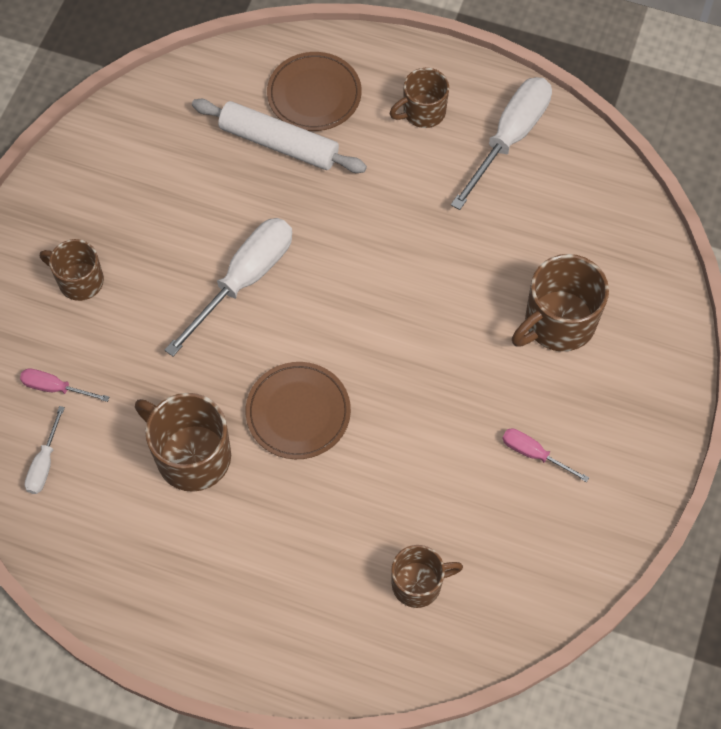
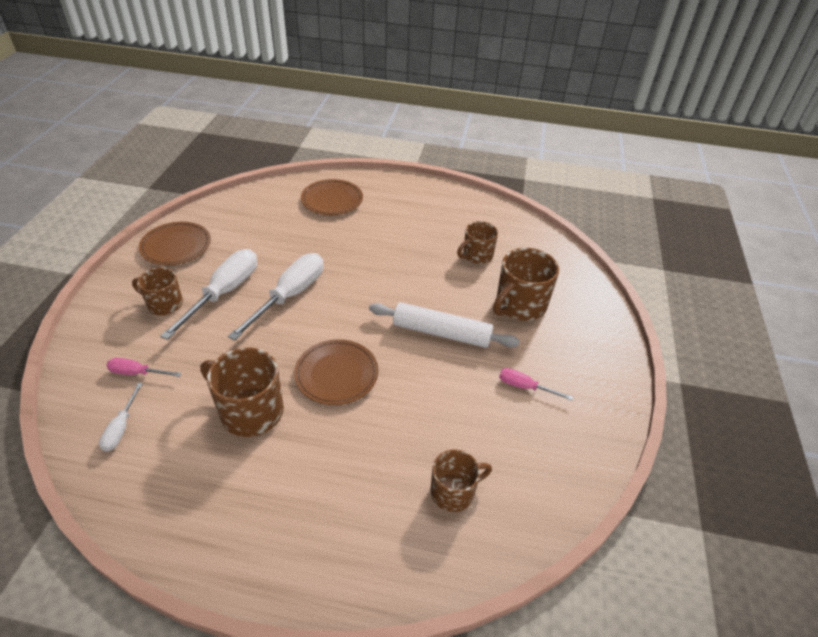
camera: 10 degrees left, 20 degrees down
(88, 175) = (176, 246): none -> brown plate
(279, 143) = (310, 223): white rolling pin -> white rolling pin (441, 333)
(423, 112) = (403, 205): brown mug -> brown mug (477, 255)
(509, 138) = (461, 214): white screwdriver -> white screwdriver (224, 293)

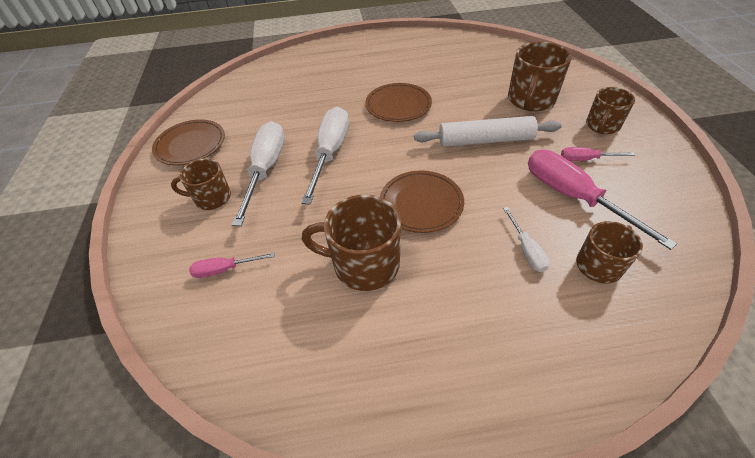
camera: 15 degrees left, 5 degrees up
(121, 428) = (242, 328): white screwdriver -> white screwdriver (526, 249)
(332, 200) = (313, 68): brown plate -> brown plate (398, 105)
(477, 255) = (467, 74): brown mug -> brown mug (602, 126)
(481, 420) = (573, 197): none -> pink screwdriver

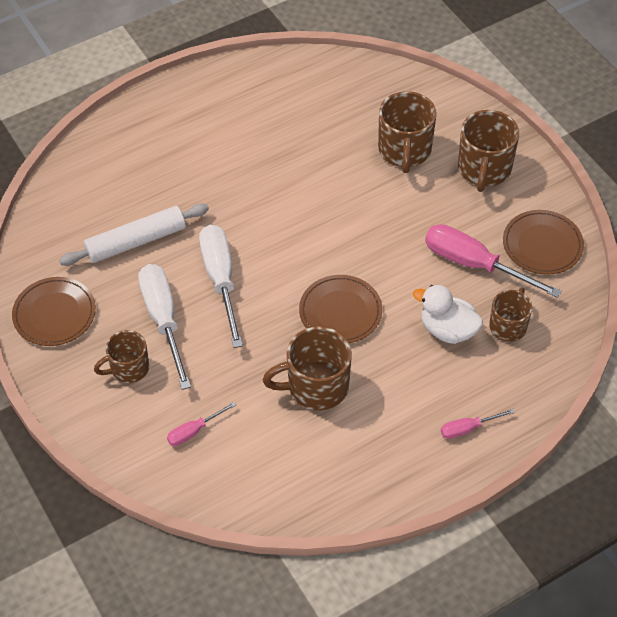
camera: 25 degrees left, 5 degrees up
(398, 105) = (263, 195): brown plate -> brown plate (542, 245)
(485, 140) = (374, 219): white rolling pin -> white rolling pin (136, 241)
(526, 249) = (447, 330): white screwdriver -> white duck
(586, 159) = (477, 217): pink screwdriver -> pink screwdriver (468, 428)
(602, 126) = (484, 169): brown mug -> brown mug, size x1.56

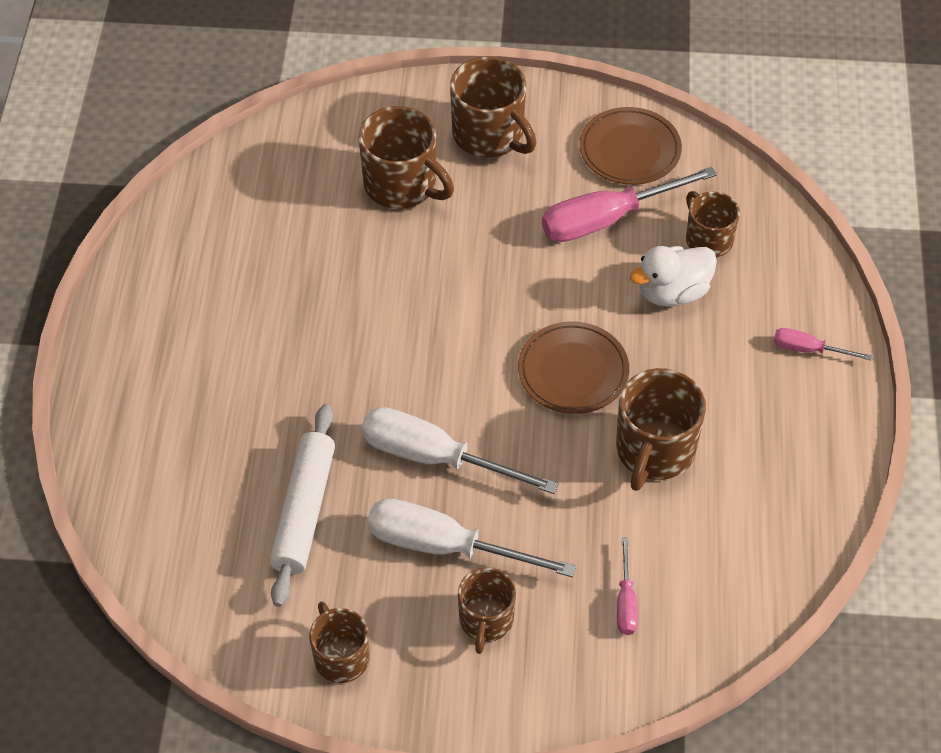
camera: 55 degrees left, 0 degrees up
(54, 314) = (341, 657): brown plate -> brown mug
(468, 428) = (808, 349): pink screwdriver -> pink screwdriver turned 90 degrees clockwise

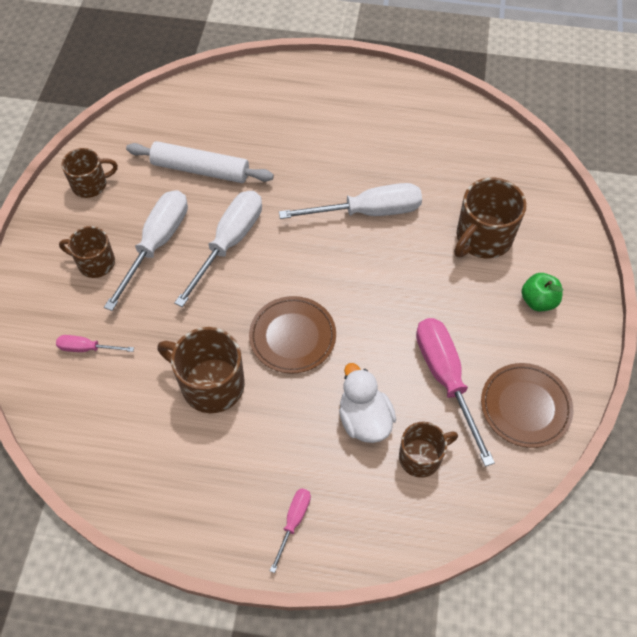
camera: 95 degrees right, 5 degrees up
(369, 304) = (367, 212): none -> white screwdriver
(489, 135) = (538, 301): brown mug -> green apple

